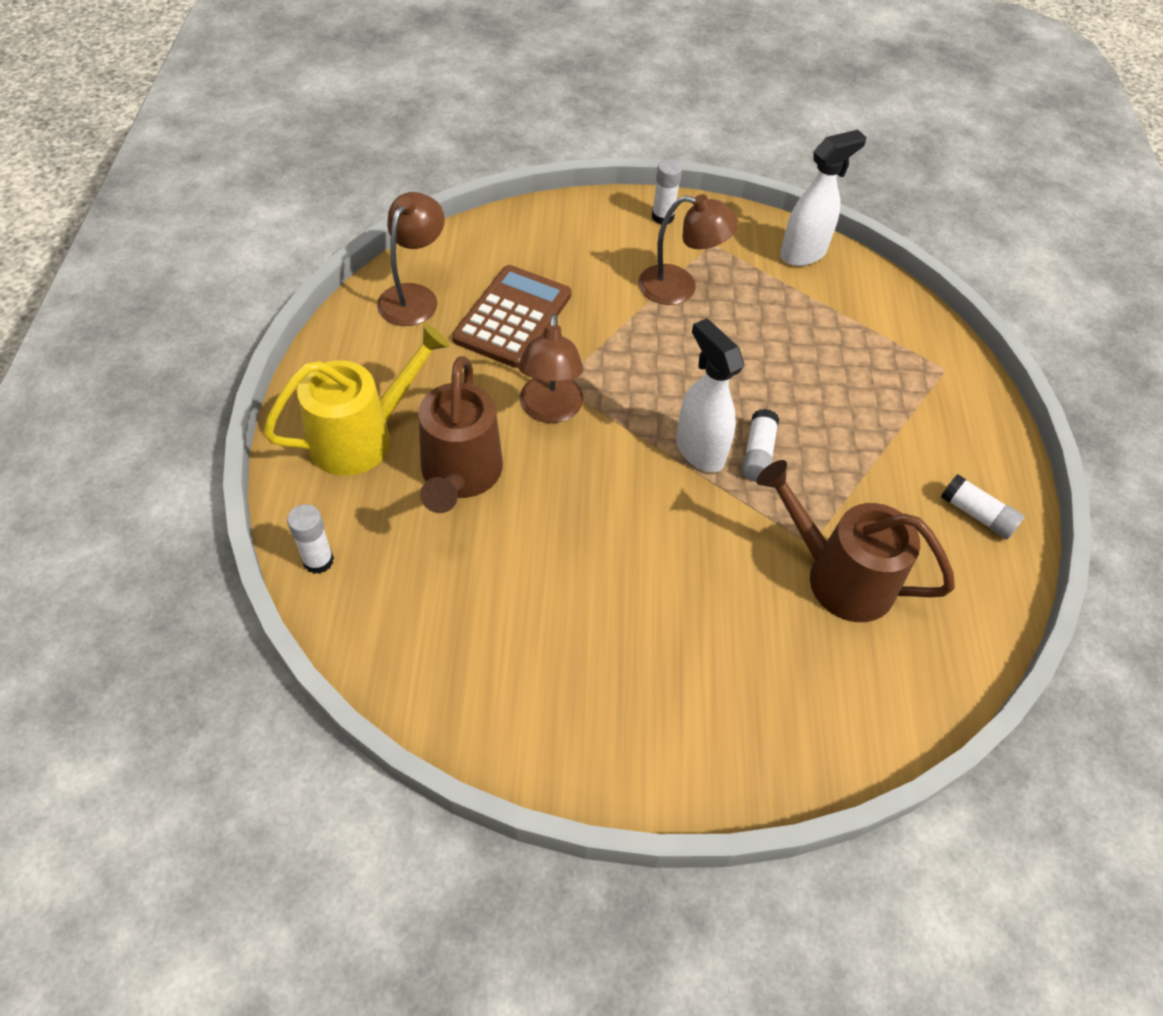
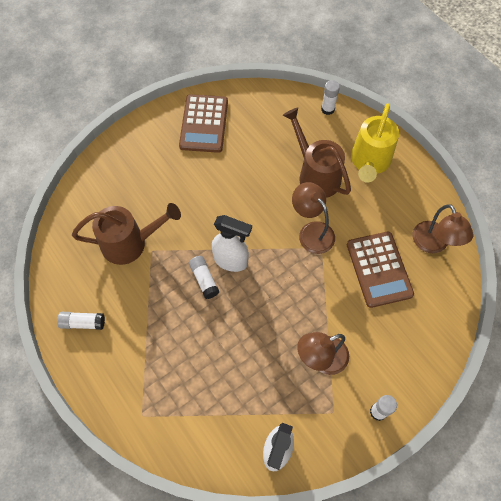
camera: 145 degrees right, 10 degrees up
(553, 698) = (204, 124): none -> brown calculator

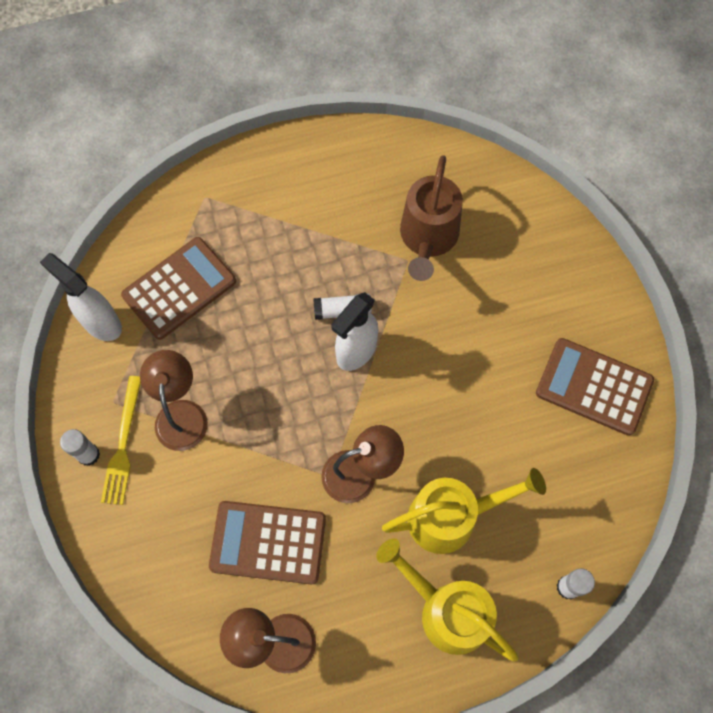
camera: 110 degrees right, 5 degrees up
(83, 323) = (340, 163): white glue stick -> none
(227, 402) = (179, 288): none -> brown calculator
(315, 174) = (452, 516): brown watering can -> yellow watering can
(360, 390) = (123, 444): none -> yellow fork

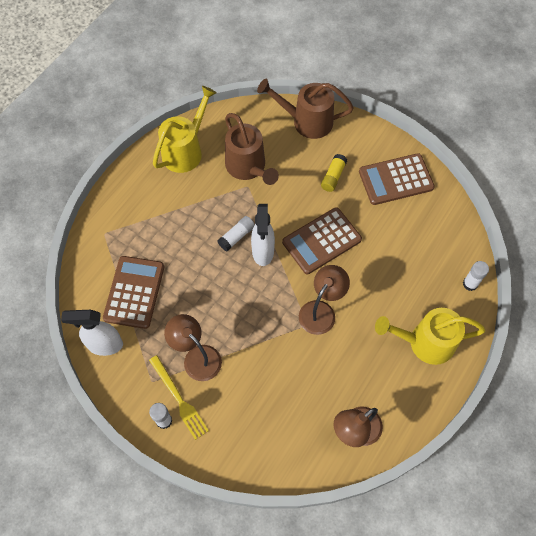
camera: 40 degrees left, 5 degrees down
(268, 542) = (306, 384): brown calculator -> brown calculator (321, 241)
(452, 516) = (386, 295): yellow watering can -> yellow watering can (186, 150)
(519, 324) = (333, 176): none -> yellow glue stick
(548, 232) = (306, 121): none -> brown watering can

